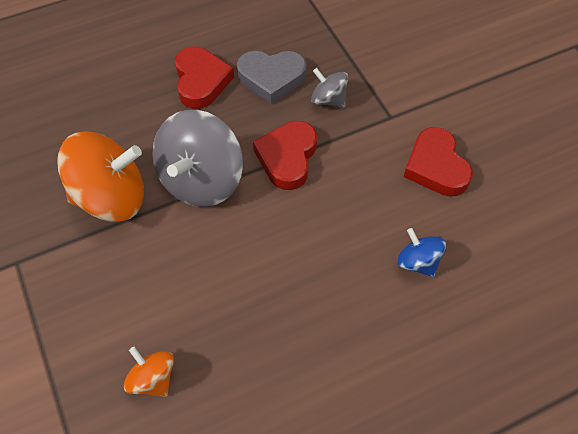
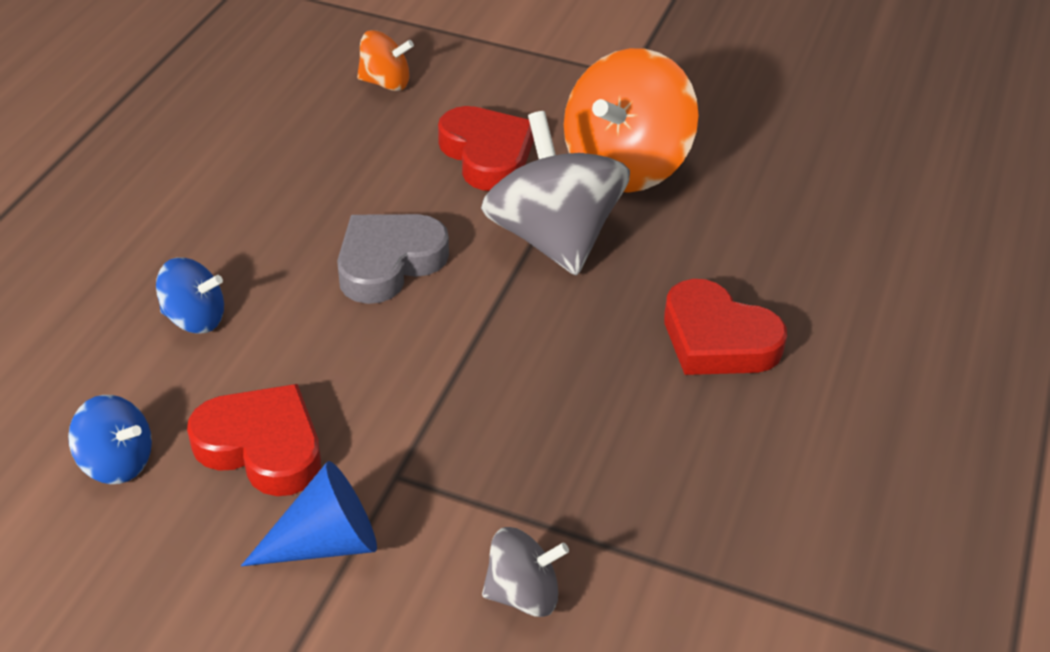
camera: 135 degrees right, 15 degrees down
(271, 78) = (633, 410): grey heart -> grey heart (388, 263)
(287, 158) = (482, 325): red heart -> red heart (487, 155)
(328, 99) = (516, 436): grey spinning top -> grey spinning top (523, 593)
(441, 110) = (325, 542): none -> blue cone
(505, 203) = (117, 462): none -> blue spinning top

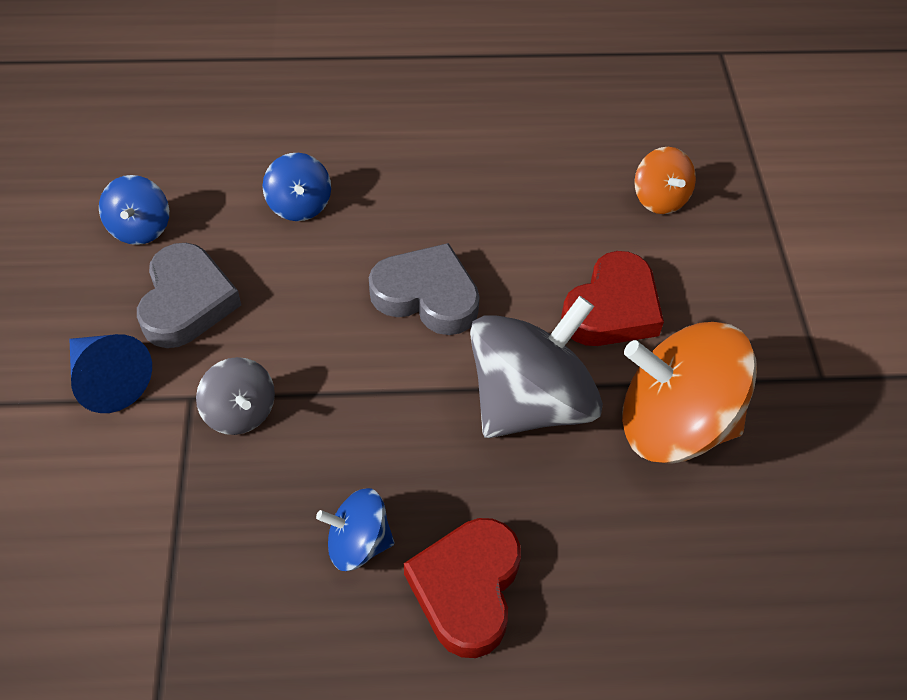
camera: 65 degrees right, 10 degrees up
(262, 447) = (187, 302): red heart -> grey heart
(523, 593) = (99, 533): grey spinning top -> grey spinning top (240, 412)
(638, 395) = (358, 543): none -> blue spinning top

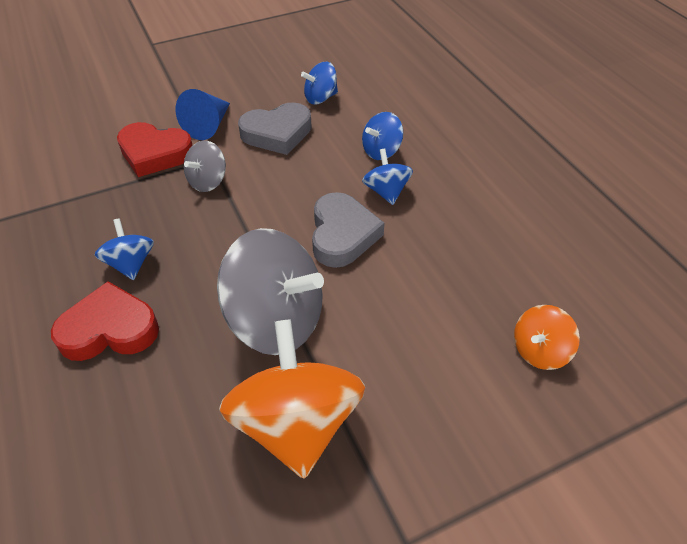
camera: 70 degrees right, 5 degrees down
(376, 228) = (386, 191): none -> blue spinning top
(612, 309) = (393, 348): red heart -> red heart (155, 153)

